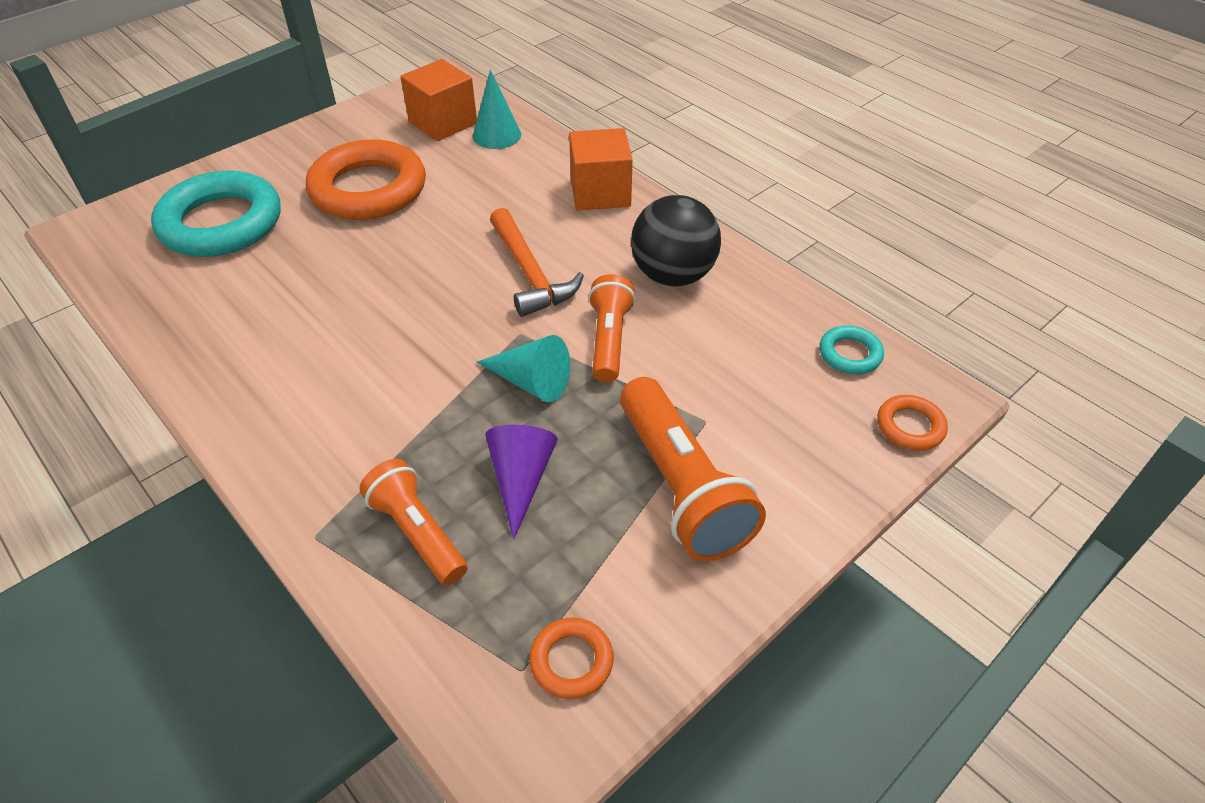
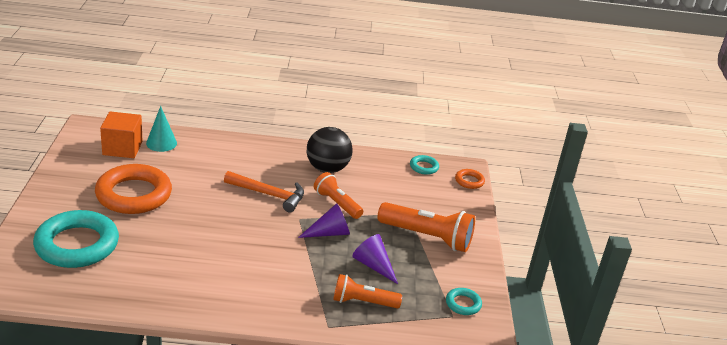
camera: 50 degrees left, 15 degrees down
(531, 382) = (329, 233): turquoise cone -> purple cone
(571, 661) = (463, 304): orange ring -> turquoise ring
(600, 193) = (250, 149): orange cube -> none

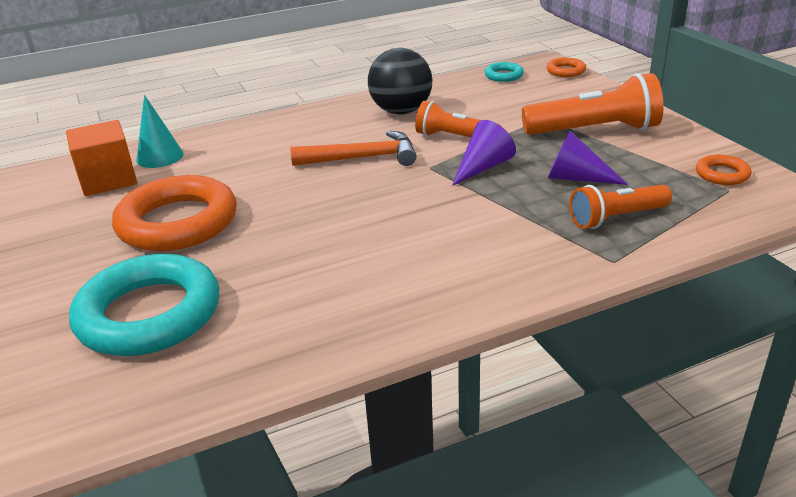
camera: 20 degrees left, 0 degrees up
(463, 304) = (722, 174): turquoise ring -> orange ring

